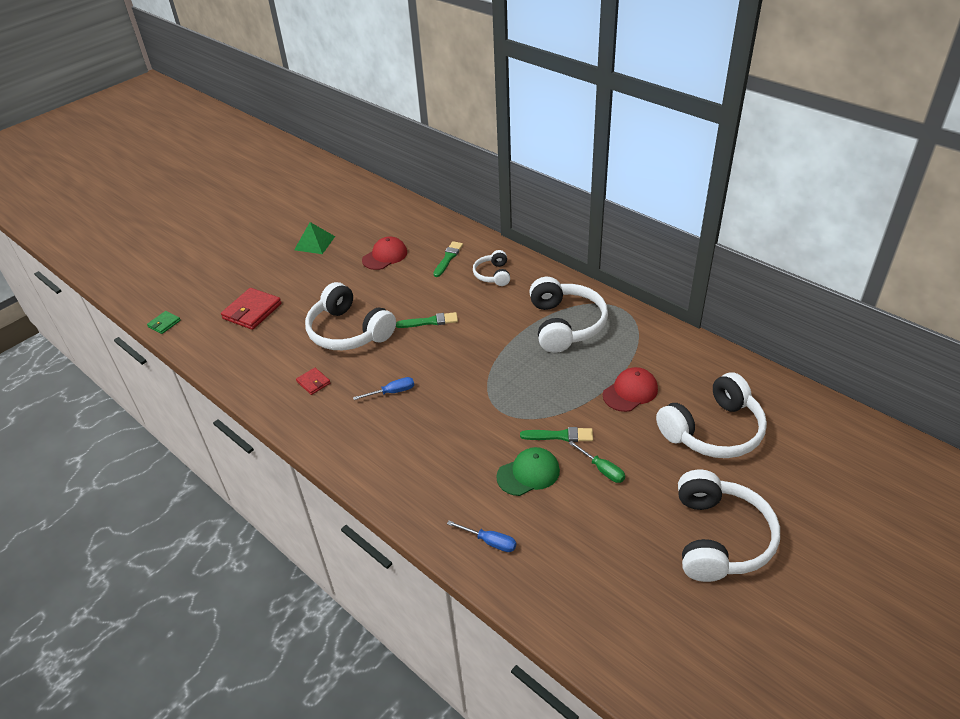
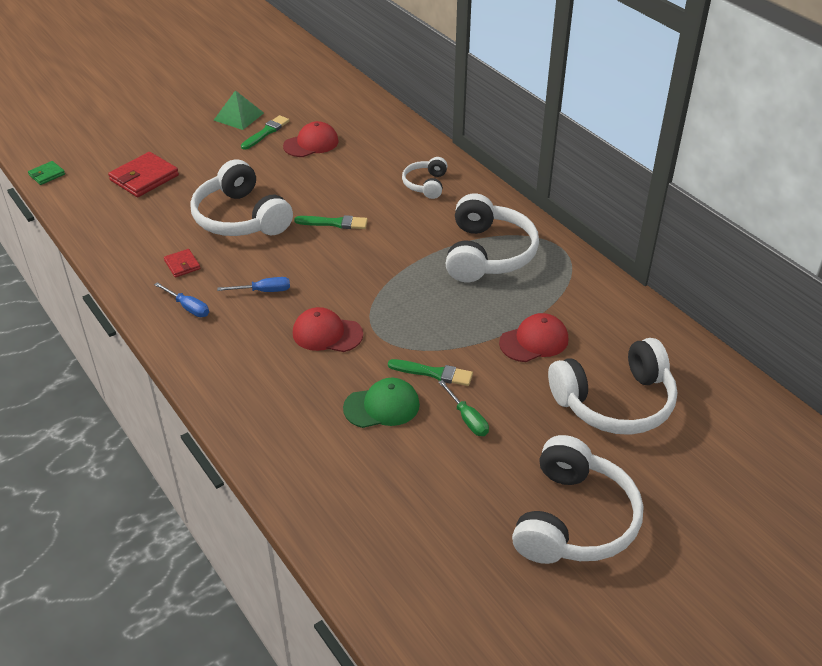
camera: 10 degrees right, 0 degrees up
(448, 258) = (381, 158): green brush -> green brush (266, 132)
(459, 419) = (327, 334): none -> red cap
(490, 542) = (311, 469): blue screwdriver -> blue screwdriver (188, 307)

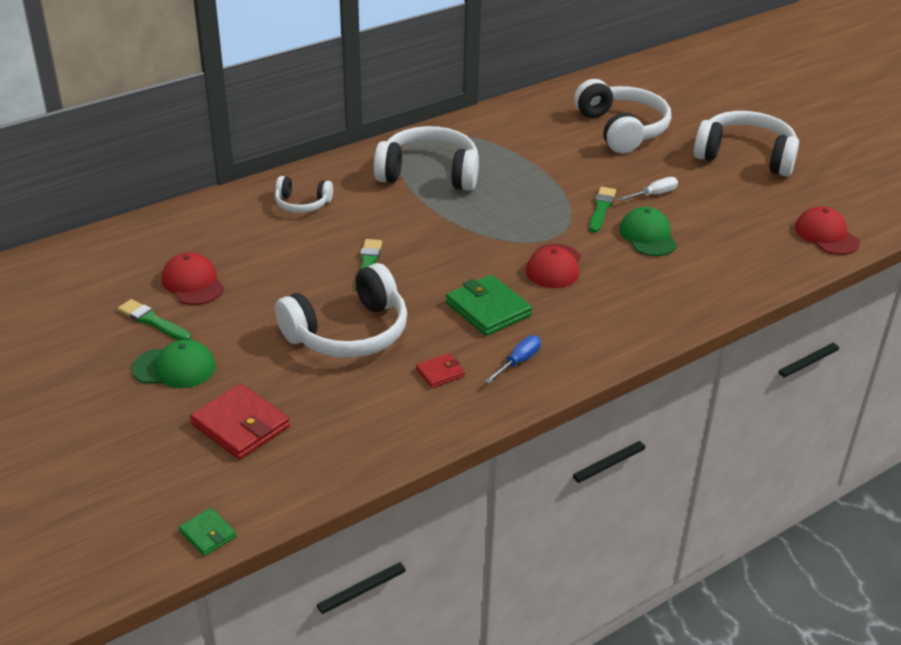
camera: 90 degrees left, 5 degrees down
(211, 146) = (174, 368): none -> green cap
(239, 116) = (100, 348): green pyramid -> none
(264, 291) = (488, 309): blue screwdriver -> green wallet
(467, 419) = (654, 194): green screwdriver -> white screwdriver
(534, 341) = (554, 158): red cap -> red cap (826, 235)

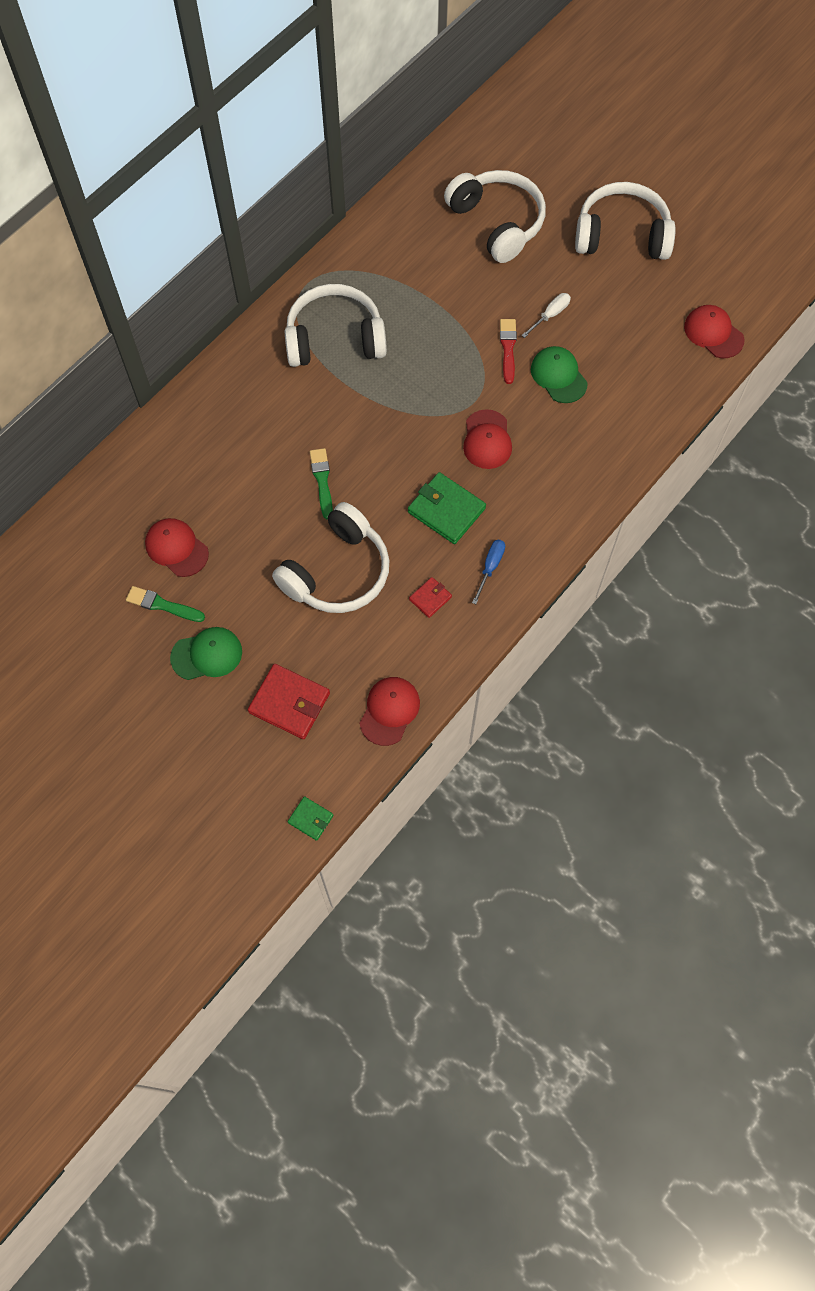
camera: 15 degrees left, 30 degrees up
(302, 204) = (232, 414): white headphones -> none
(349, 457) = (389, 711): none -> red cap
(601, 209) = (508, 348): green brush -> red brush

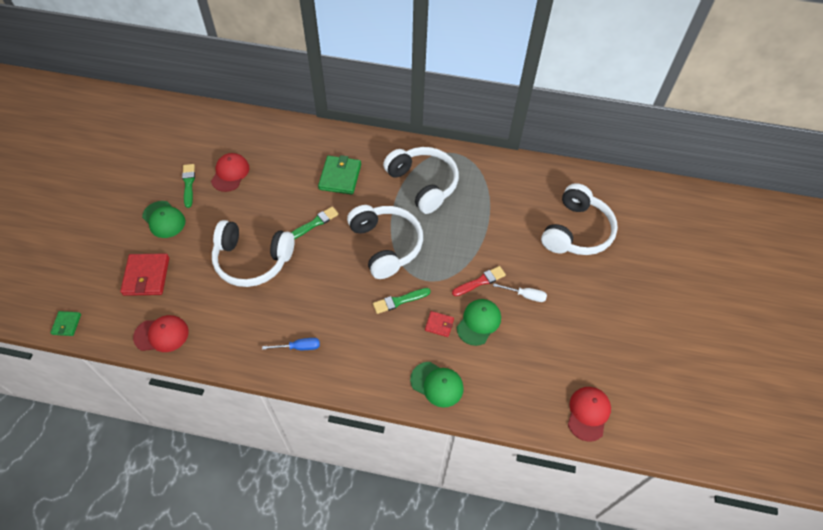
camera: 60 degrees right, 10 degrees down
(430, 598) = (257, 321): red wallet -> red wallet (439, 325)
(446, 510) = (330, 301): green wallet -> green wallet (340, 177)
(487, 440) = (399, 301): red cap -> green brush
(610, 451) = (437, 384): none -> green cap
(622, 235) = (626, 311): white headphones -> white headphones (386, 245)

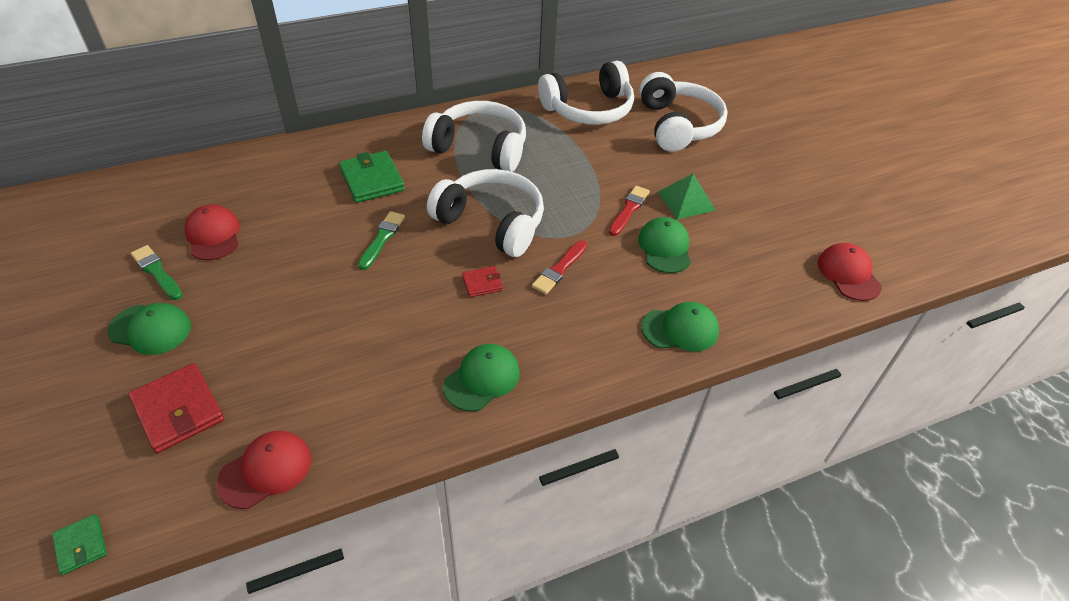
camera: 35 degrees left, 10 degrees down
(252, 260) = (331, 315): white headphones -> white headphones (588, 109)
(299, 347) = (482, 379): blue screwdriver -> green cap
(399, 301) = (559, 269): green brush -> red brush
(439, 325) = (626, 270): red wallet -> red wallet (482, 283)
(525, 295) = (686, 201): white screwdriver -> green pyramid

